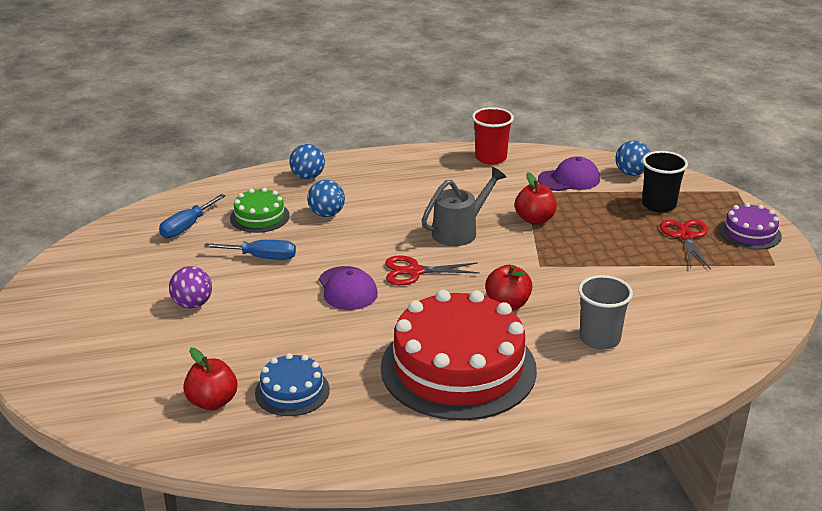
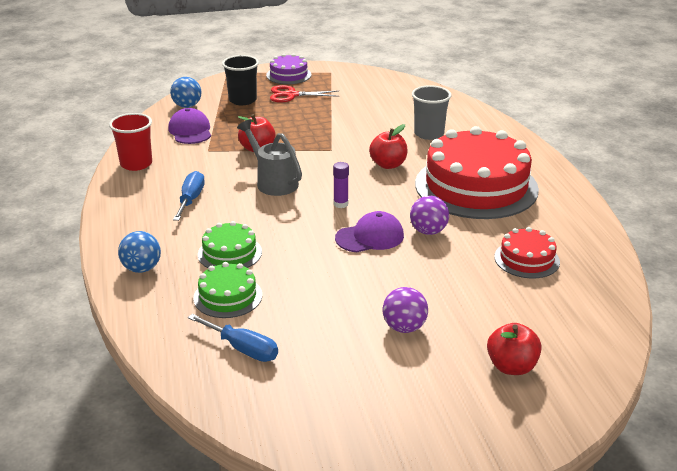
camera: 90 degrees left, 0 degrees up
(212, 402) = (554, 300): red apple -> red apple (511, 367)
(262, 257) = (314, 289): blue screwdriver -> blue screwdriver (191, 199)
(292, 391) = (526, 259): blue cake -> red cake
(326, 214) = (229, 253): blue ball -> green cake
(356, 326) = (428, 231): none -> purple ball
(414, 271) = (341, 204): red scissors -> purple glue stick

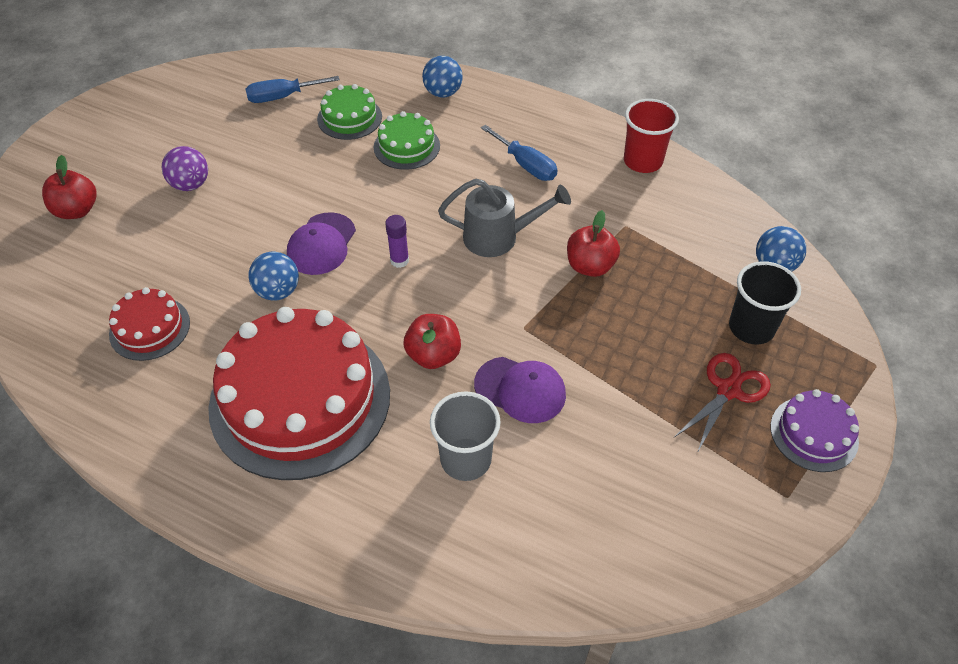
camera: 130 degrees right, 20 degrees up
(190, 131) = (692, 235): purple cap -> purple cap (520, 390)
(428, 231) = (278, 291): purple ball -> blue ball

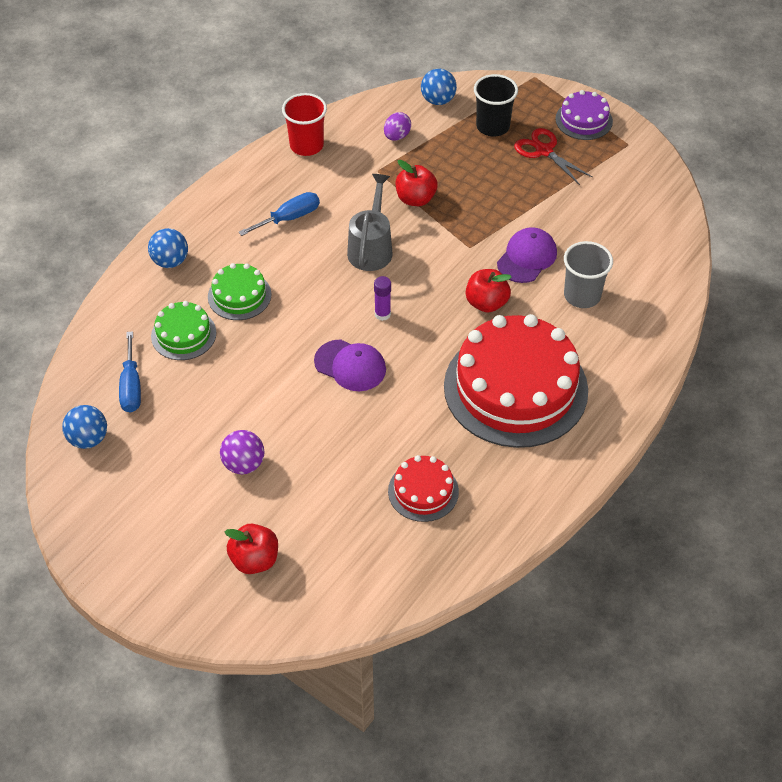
camera: 80 degrees left, 0 degrees up
(278, 291) = (399, 399): blue ball -> blue ball (88, 439)
(691, 235) = (397, 136): none -> purple egg

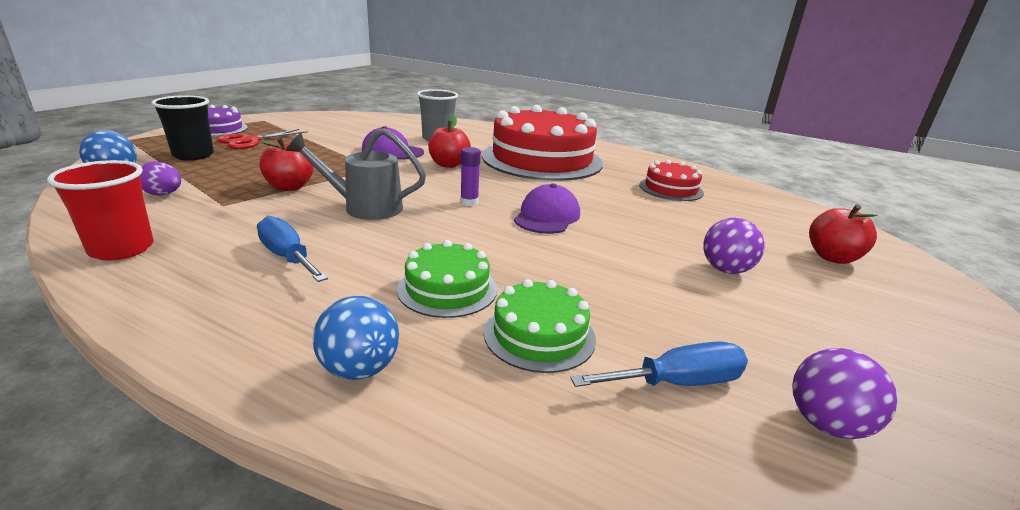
camera: 100 degrees left, 25 degrees down
(88, 439) = (826, 424): blue ball -> purple ball

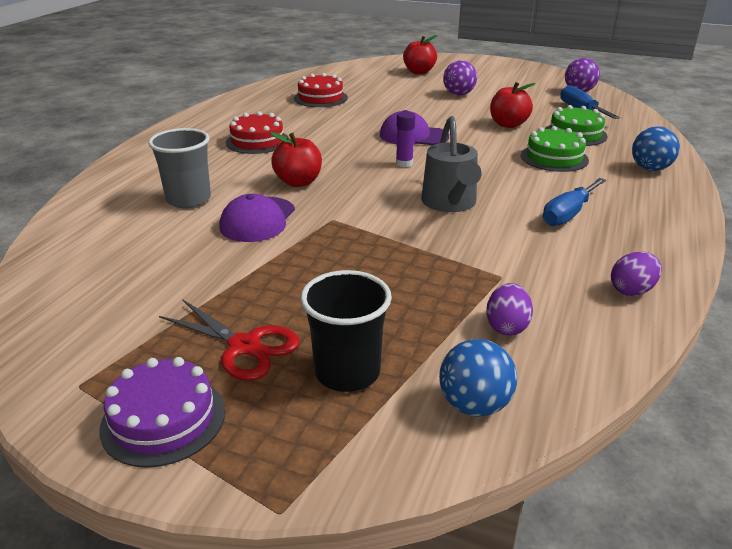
camera: 95 degrees left, 5 degrees up
(122, 249) = (632, 290): red cup -> purple egg
(289, 187) = (426, 253): red apple -> red apple (508, 124)
(542, 159) = (257, 141): red cake -> red cake, size x0.47

